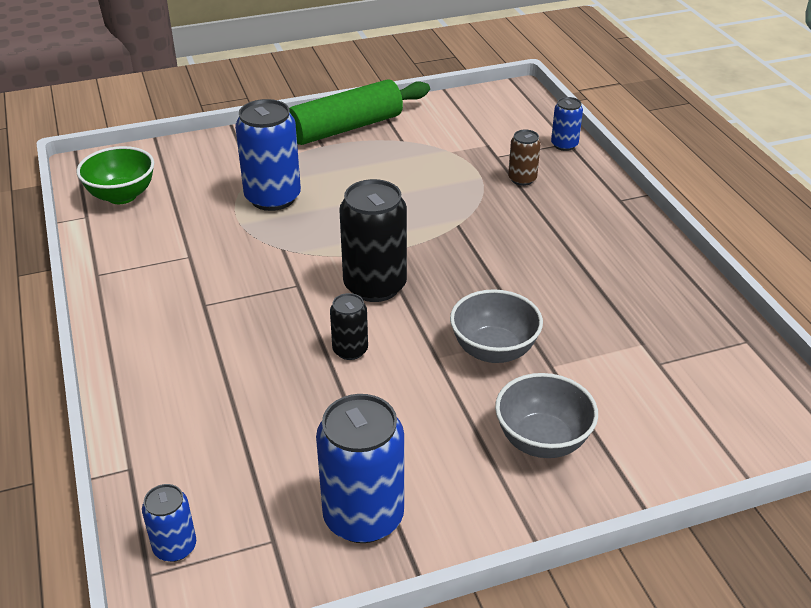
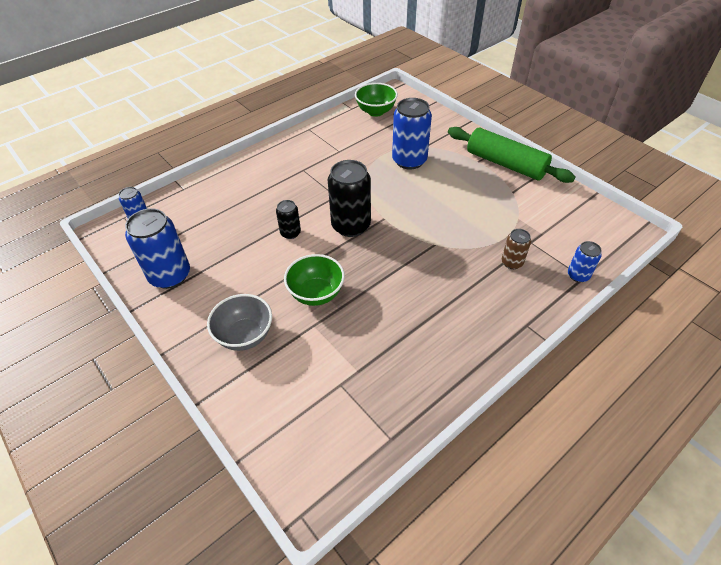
camera: 70 degrees right, 10 degrees up
(493, 350) = (316, 294): grey bowl -> green bowl

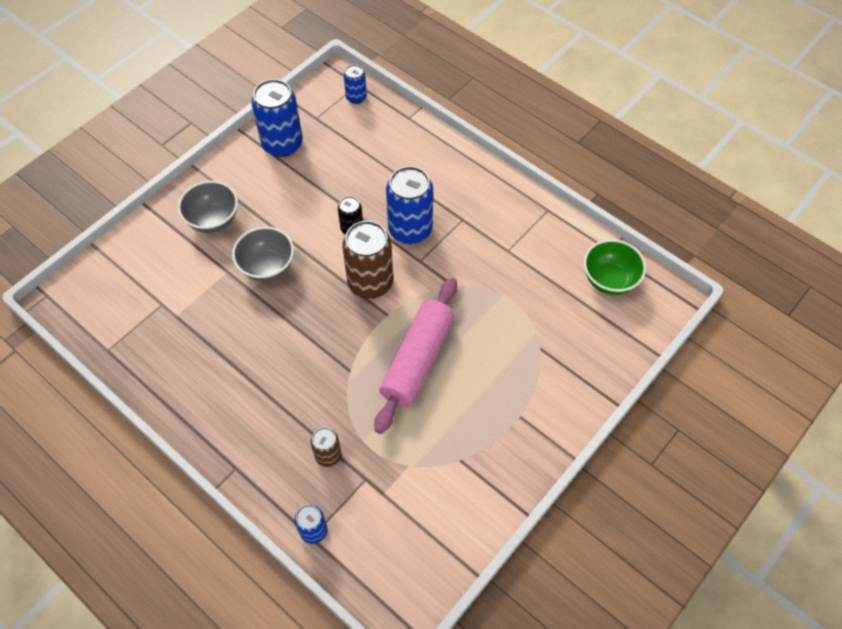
camera: 80 degrees right, 10 degrees up
(316, 294) = (267, 267): green bowl -> grey bowl
(351, 226) = (370, 283): black can -> brown can
(409, 160) = (504, 331): blue can -> blue can (410, 229)
(428, 205) = (418, 360): none -> pink rolling pin
(505, 164) = (520, 452): green rolling pin -> none

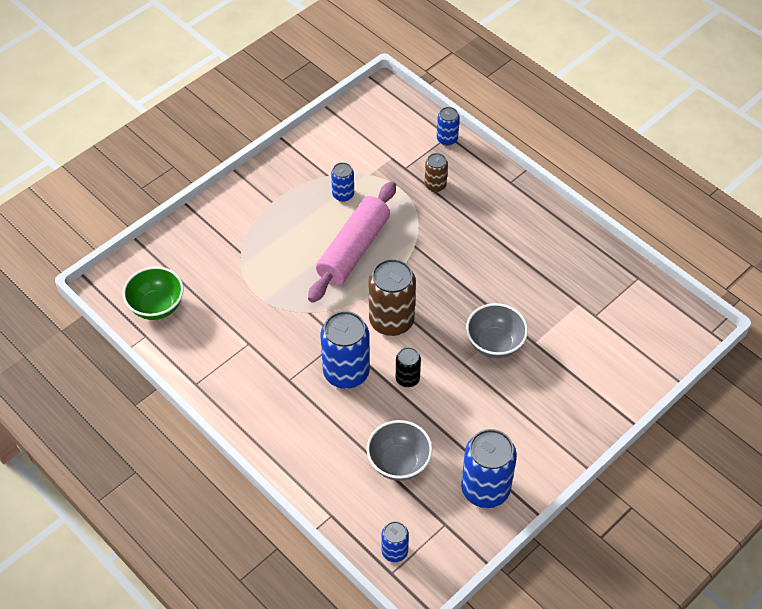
camera: 175 degrees left, 5 degrees down
(213, 220) = (556, 399): grey bowl -> grey bowl (399, 463)
(438, 432) = (343, 194): none -> blue can

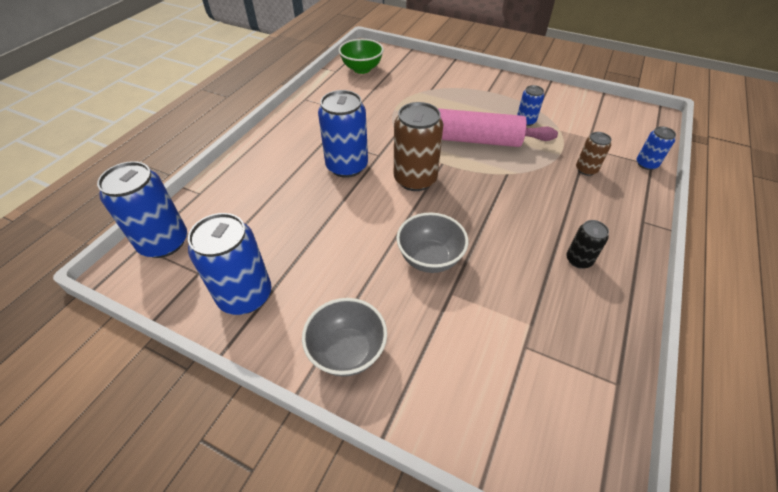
camera: 70 degrees right, 5 degrees down
(394, 551) = (164, 242): blue can -> blue can, size x1.91
(399, 463) = (262, 222): grey bowl -> grey bowl (347, 351)
(407, 378) = (357, 205): black can -> black can (578, 260)

